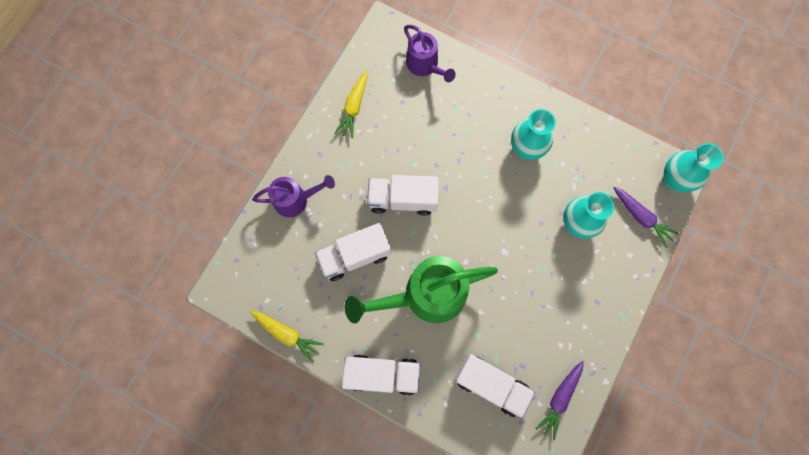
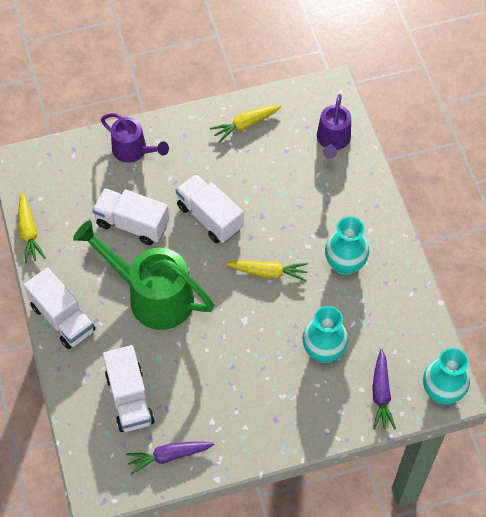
camera: 45 degrees right, 15 degrees down
(484, 202) = (268, 272): none -> yellow carrot

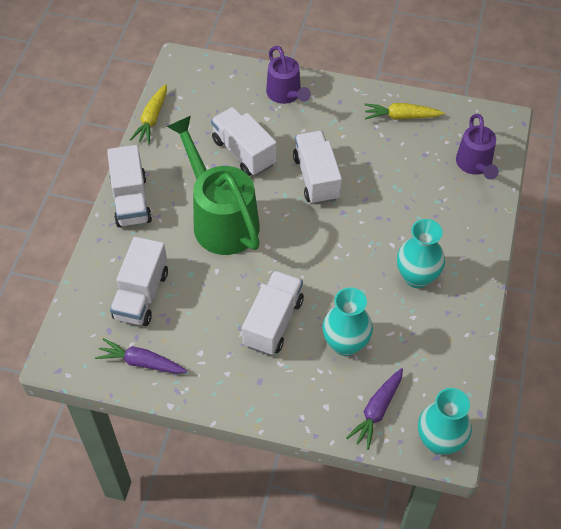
camera: 30 degrees right, 5 degrees down
(255, 364) = (273, 322): none -> white truck
(268, 272) = (339, 249): yellow carrot -> none
(332, 141) = (475, 165): purple watering can -> purple watering can turned 45 degrees counterclockwise

